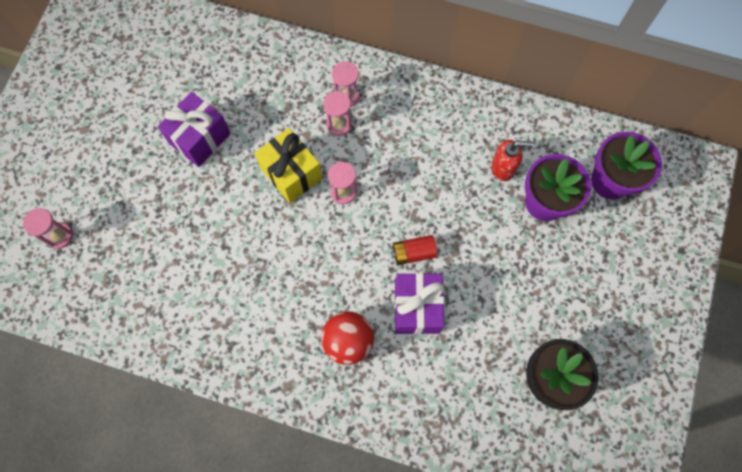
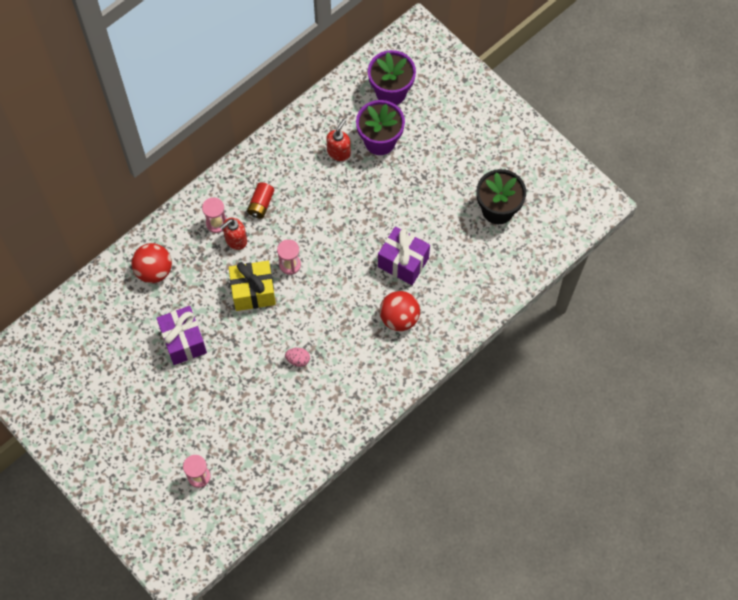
camera: 60 degrees left, 5 degrees down
(240, 261) = (298, 360): none -> pink egg
(261, 69) = (154, 270): none -> red ball
(339, 124) = (235, 240): pink hourglass -> red soap dispenser
(413, 253) = (363, 243): red battery -> red battery (261, 204)

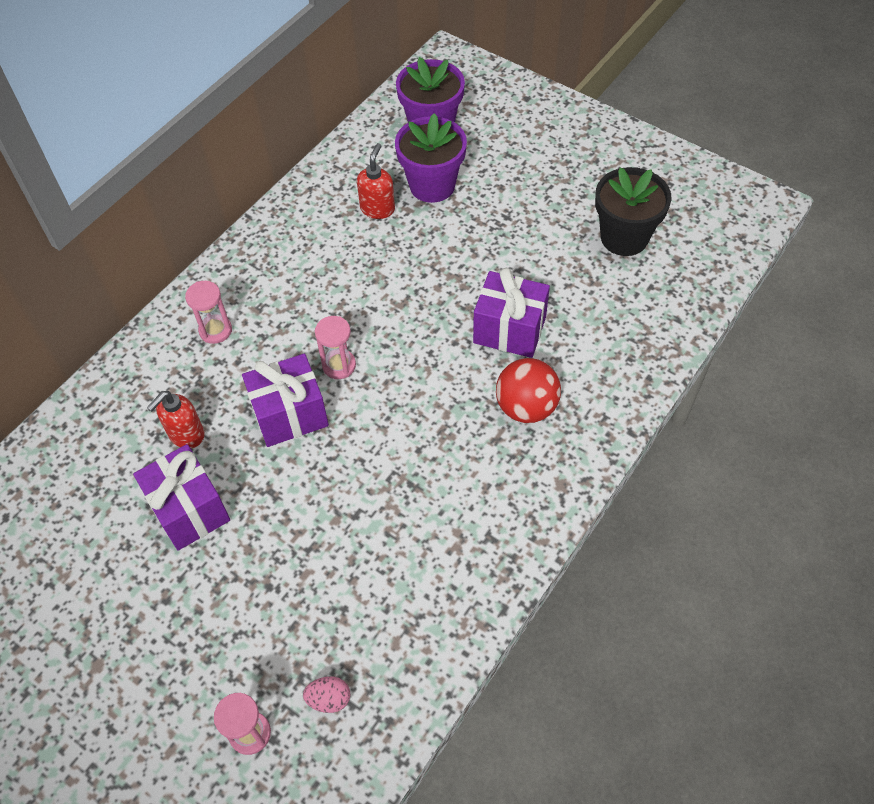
camera: 10 degrees left, 10 degrees down
(154, 270) = (127, 414): red ball -> none
(235, 240) = (249, 348): red soap dispenser -> red soap dispenser (186, 434)
(253, 292) = (290, 414): yellow gift -> purple gift
(261, 204) = (278, 293): red battery -> none
(298, 360) = (382, 501): pink egg -> pink egg (329, 699)

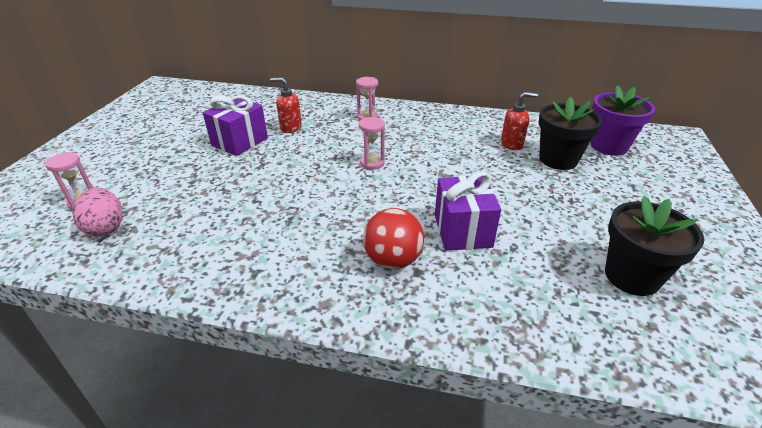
camera: 65 degrees right, 20 degrees down
(290, 414) = (322, 156): purple gift -> none
(329, 699) = (106, 227): pink egg -> pink egg, size x1.65
(432, 185) = (558, 159): purple flower pot -> black flower pot

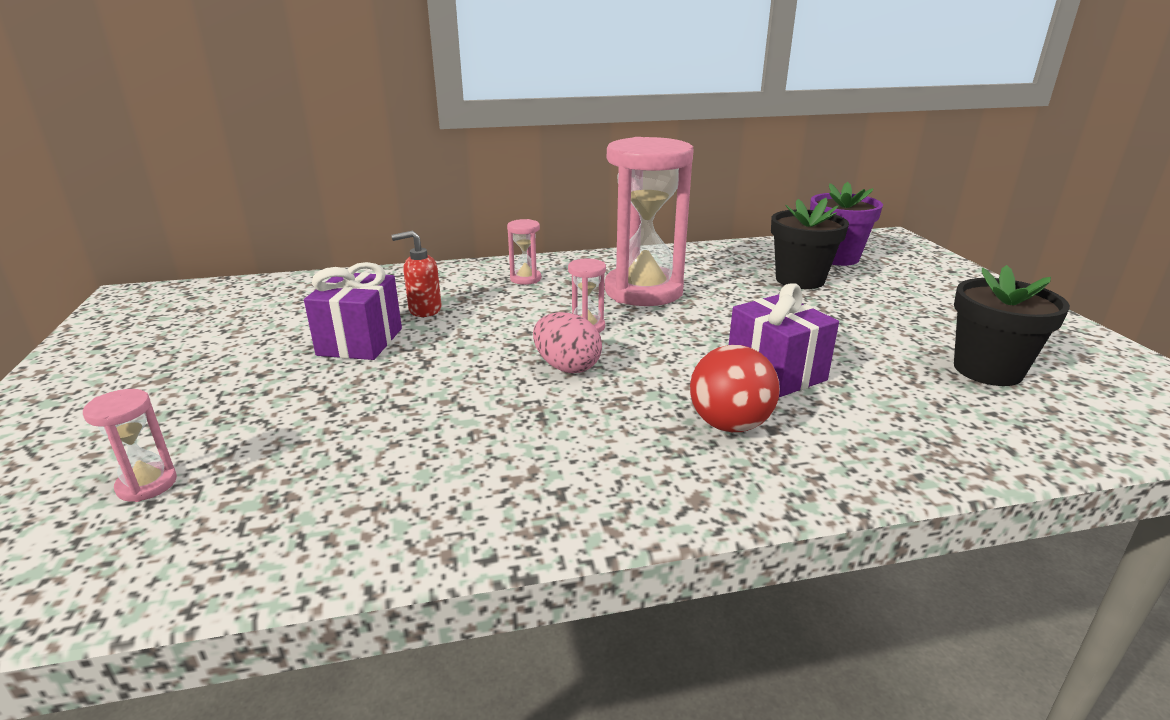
camera: 25 degrees left, 10 degrees down
(106, 227) = (234, 507): pink egg -> pink egg (567, 367)
(434, 144) = (643, 291): none -> pink hourglass
(512, 144) = (734, 274): red soap dispenser -> none

